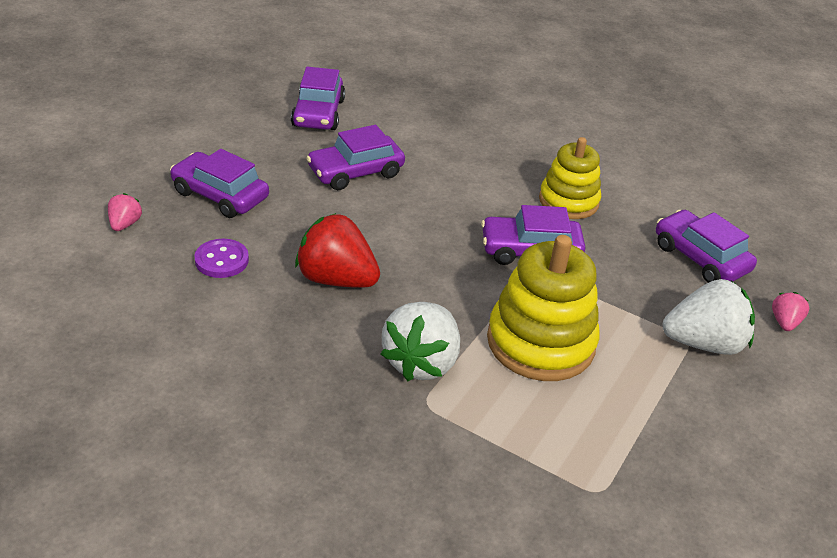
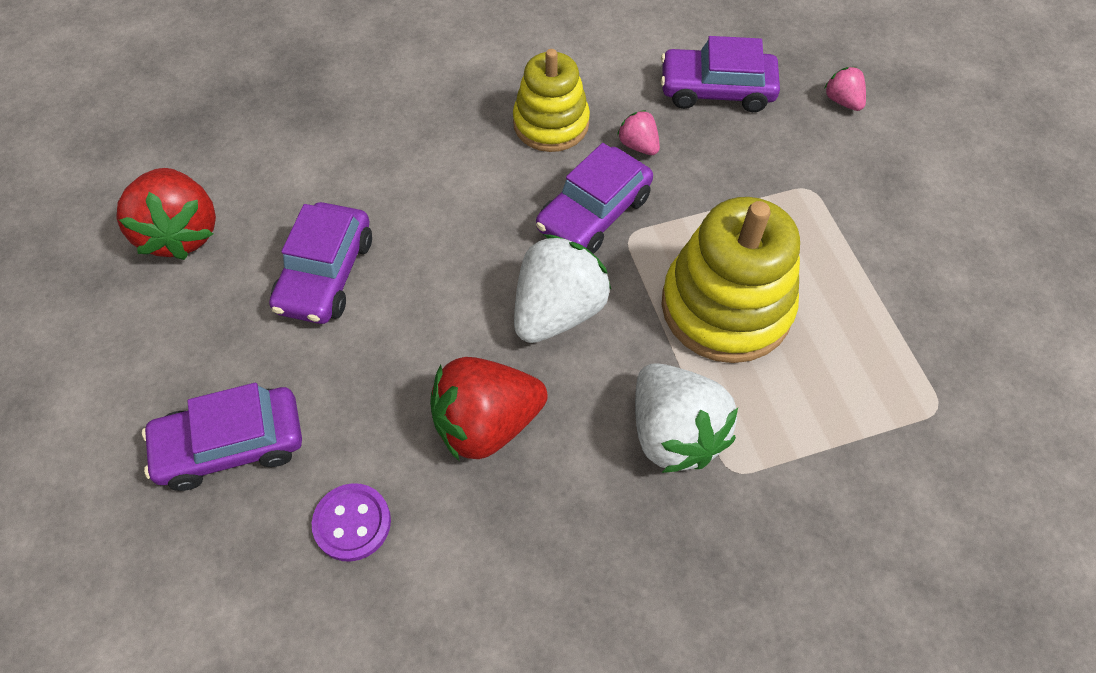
camera: 45 degrees left, 20 degrees up
(125, 224) = (183, 594): pink strawberry -> pink strawberry (638, 145)
(318, 113) = (181, 233): purple car -> red strawberry
(704, 343) = (823, 180): white strawberry -> white strawberry (558, 311)

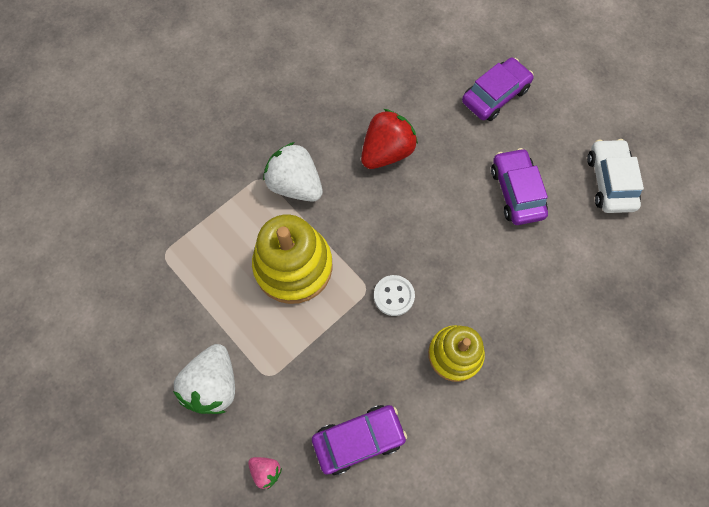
camera: 155 degrees right, 10 degrees up
(181, 233) = (609, 181): red strawberry -> white car
(352, 523) = (419, 88): purple button -> none
(558, 311) = (383, 224): white strawberry -> white strawberry (213, 384)
(594, 213) = (394, 296): purple car -> white button
(638, 145) = (390, 362): pink strawberry -> none

